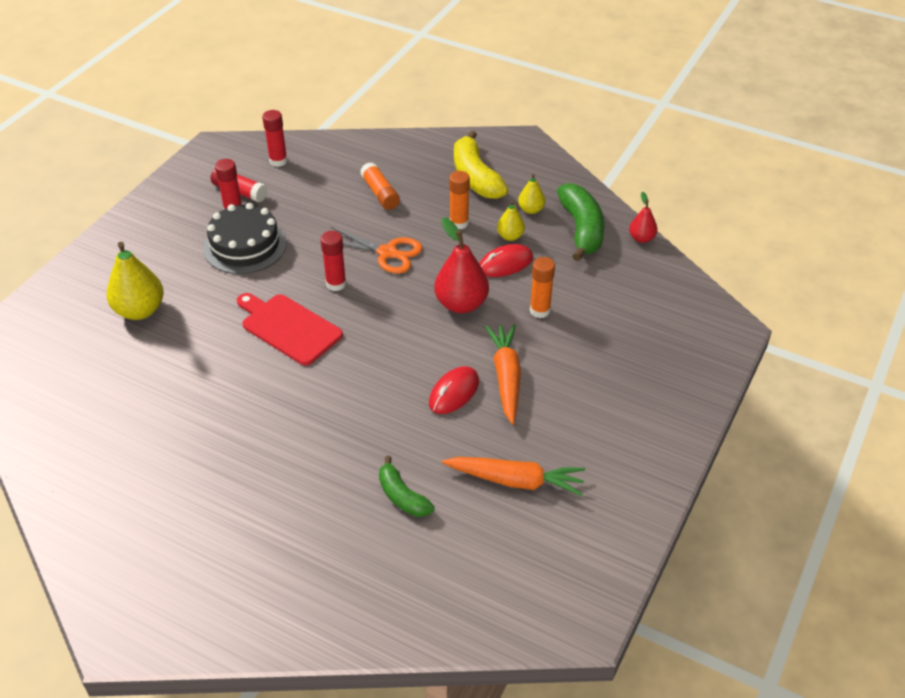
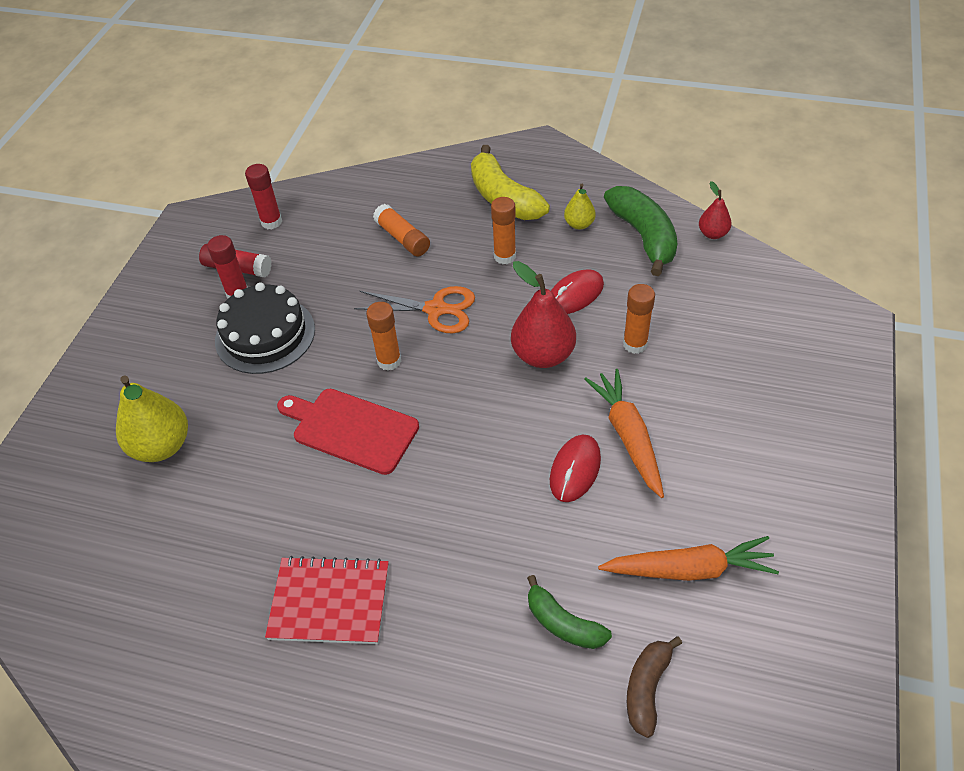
camera: 10 degrees left, 5 degrees up
(231, 444) = (330, 602): none -> red notebook
(336, 284) = (389, 361): red glue stick -> orange glue stick
(449, 553) = (647, 688): none -> brown banana
(510, 236) = (568, 261): yellow pear -> none

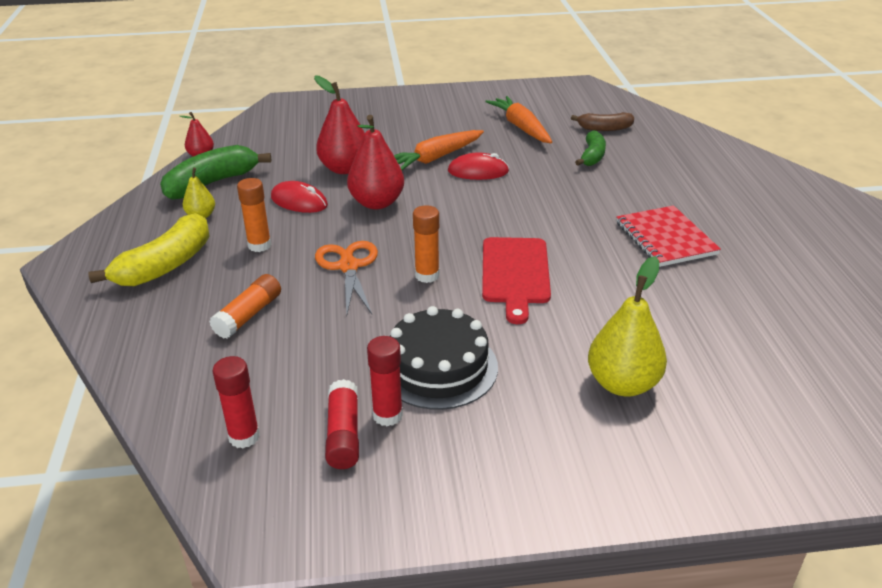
camera: 115 degrees left, 15 degrees down
(635, 344) = (344, 168): orange glue stick -> red pear

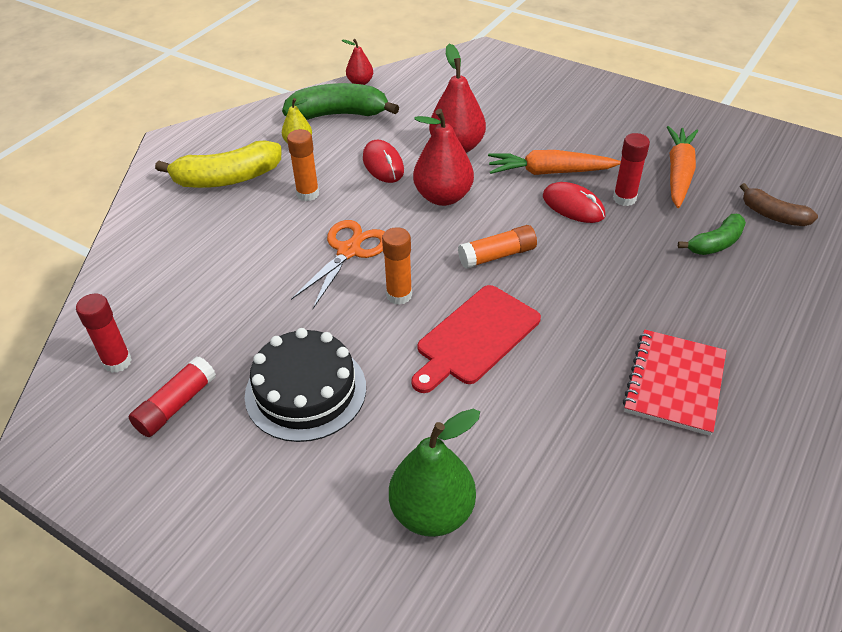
camera: 40 degrees right, 10 degrees up
(249, 315) = (231, 256): orange glue stick -> orange glue stick (497, 255)
(387, 415) = (222, 410): red glue stick -> red glue stick (624, 198)
(622, 384) = (432, 512): yellow pear -> green pear

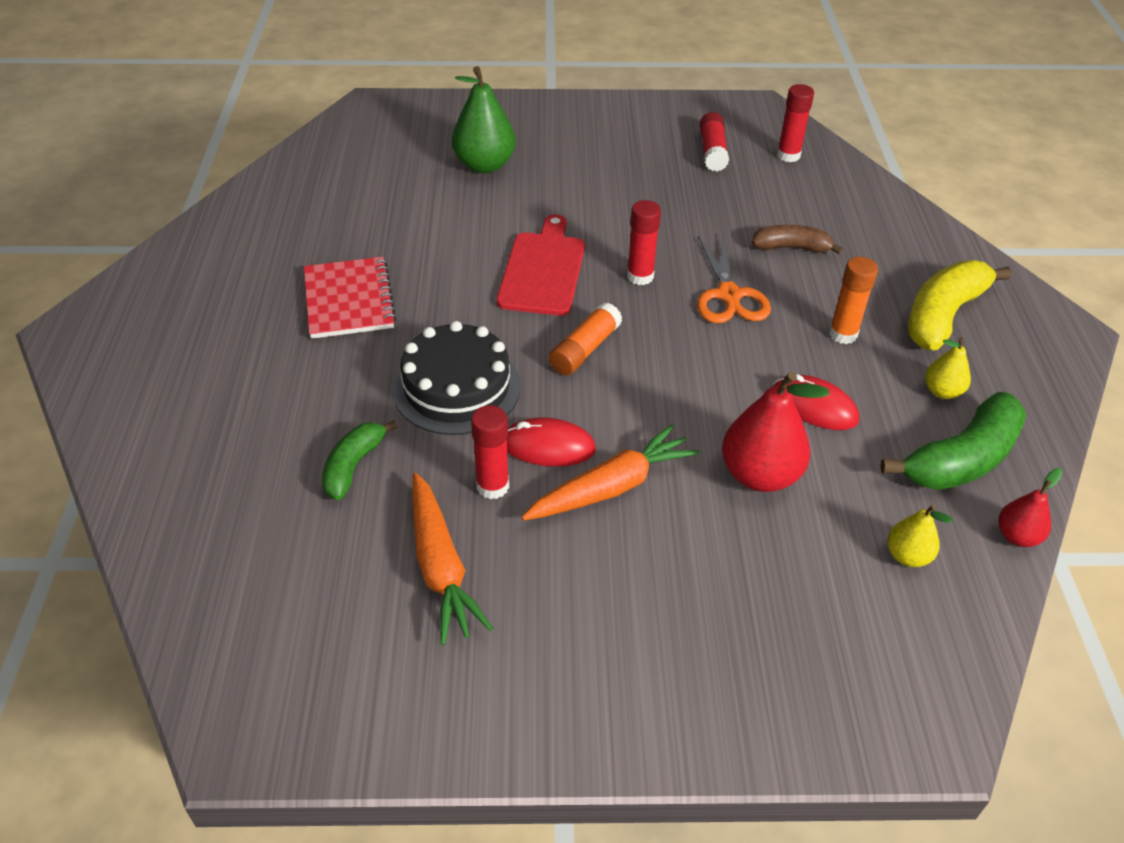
camera: 145 degrees right, 0 degrees up
(305, 391) = (636, 189): black cake -> black cake (457, 388)
(399, 295) = (640, 276): orange glue stick -> red glue stick
(422, 94) = (907, 556): none -> yellow pear
(443, 197) = (703, 393): red pear -> none
(773, 215) = (288, 545): brown banana -> brown banana (791, 248)

